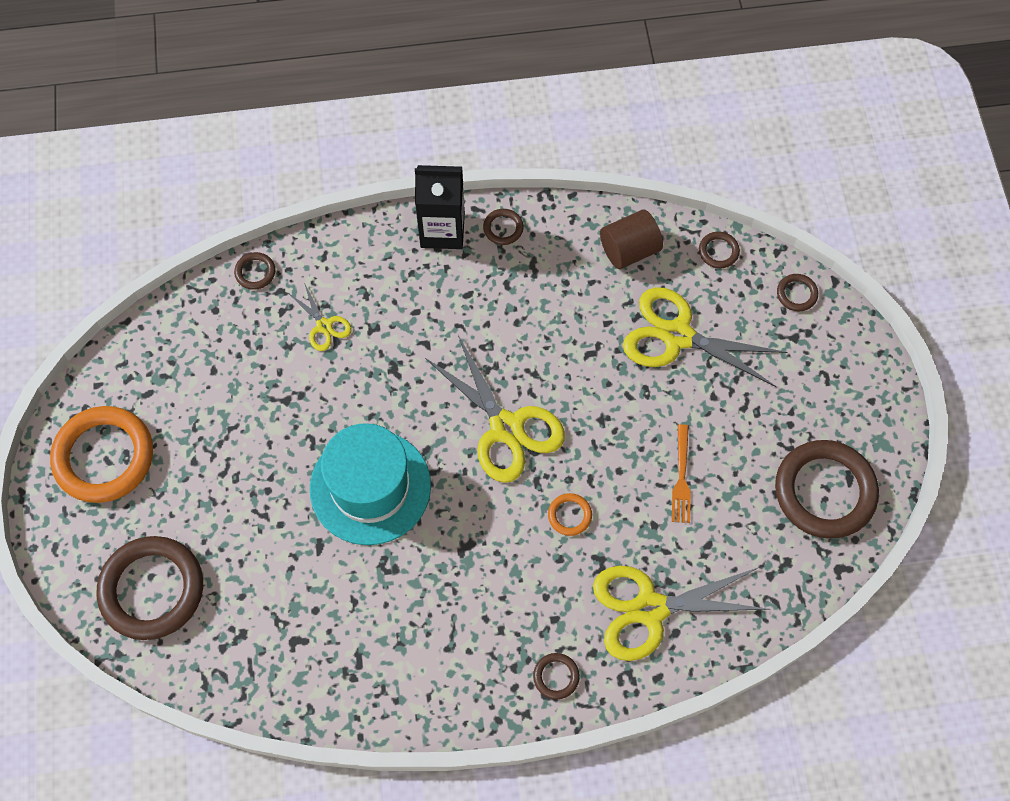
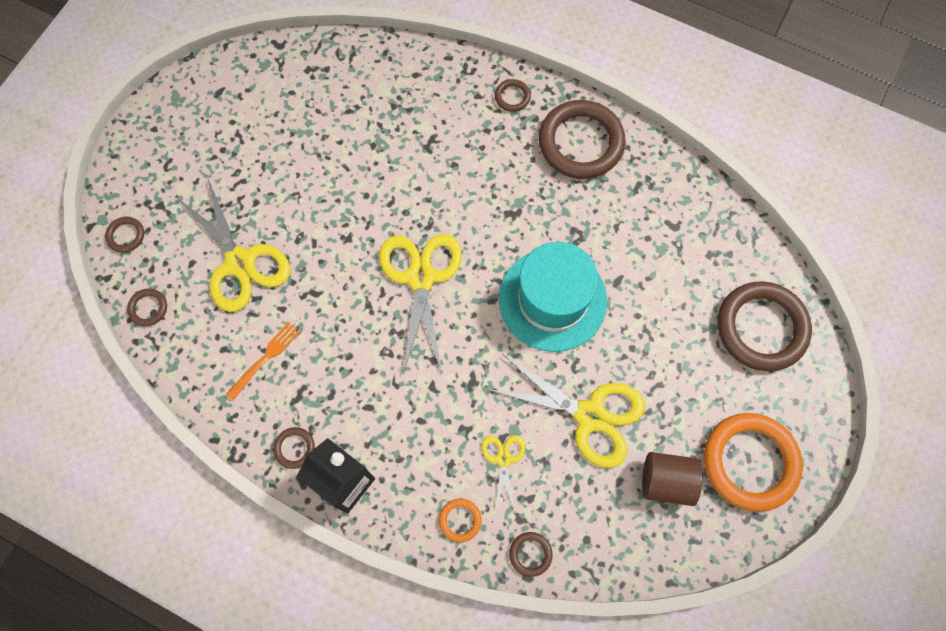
camera: 145 degrees left, 5 degrees up
(569, 515) = (424, 187): orange ring -> orange ring (460, 520)
(629, 250) = (213, 357): brown cylinder -> brown cylinder (666, 481)
(650, 609) = (419, 97): yellow scissors -> yellow scissors (589, 415)
(681, 478) = (328, 162): orange fork -> orange fork (265, 358)
(824, 491) = (243, 94): brown ring -> brown ring (580, 142)

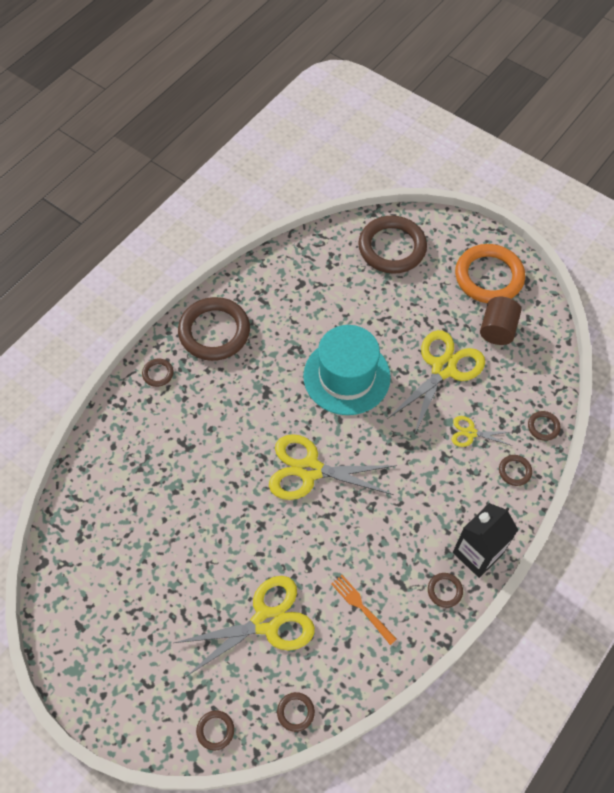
camera: 80 degrees left, 10 degrees down
(460, 520) = (514, 471): orange ring -> brown ring

